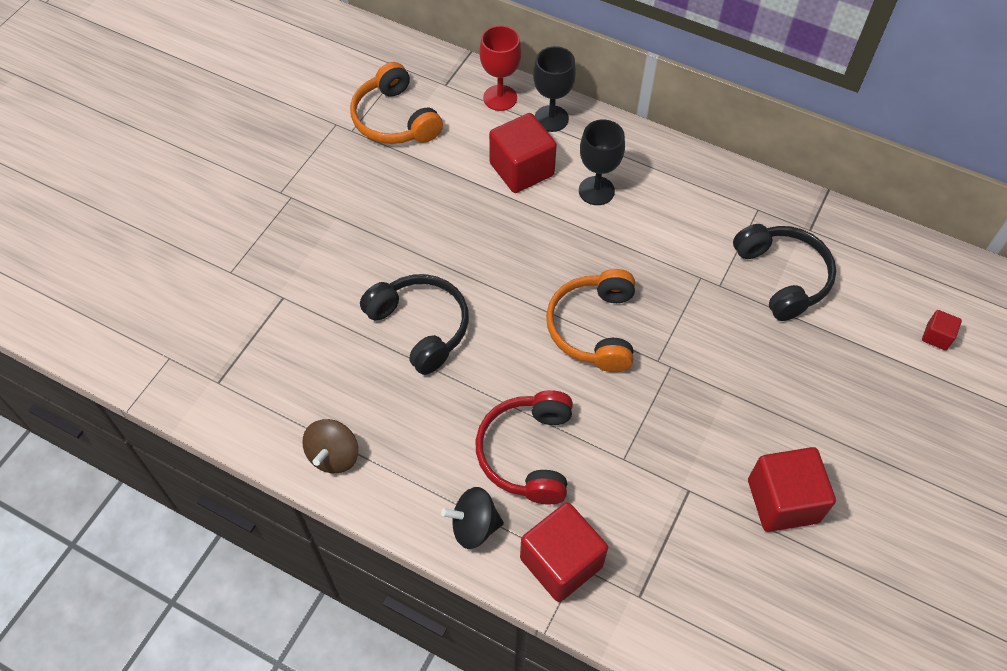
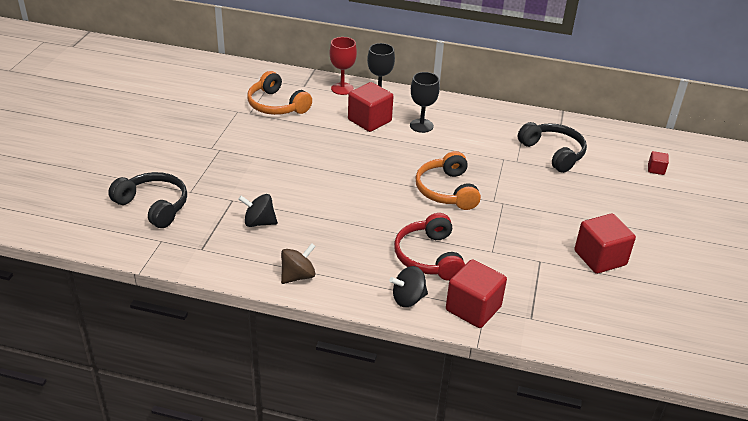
camera: 15 degrees left, 20 degrees down
(308, 346) = (259, 222): none -> black spinning top
(334, 455) = (298, 276): brown spinning top -> brown spinning top turned 135 degrees counterclockwise
(420, 327) = (333, 203): black headphones -> black headphones (153, 206)

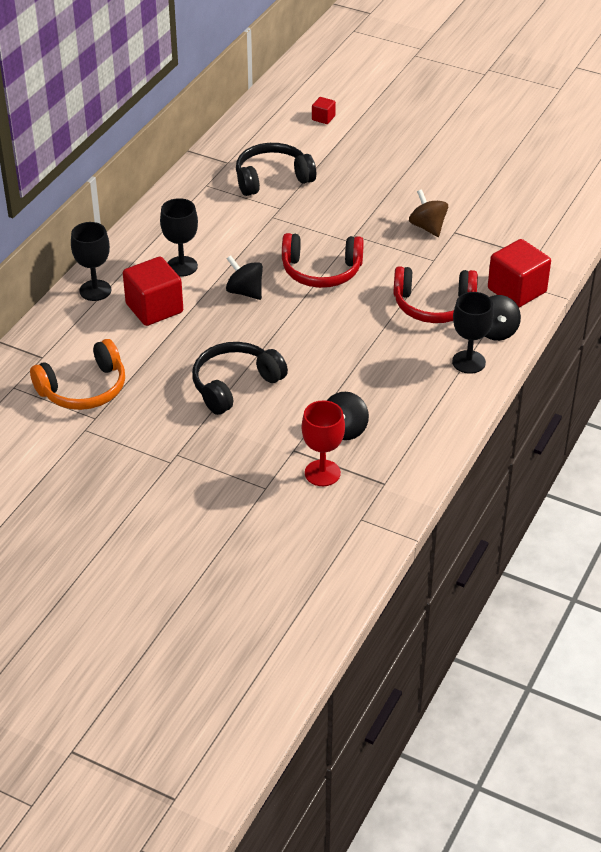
camera: 75 degrees left, 5 degrees up
(153, 206) = (288, 524): black headphones -> black headphones (234, 385)
(298, 276) = (447, 407): brown spinning top -> brown spinning top (427, 227)
(342, 88) = (65, 321): red goblet -> red goblet (322, 473)
(360, 284) = (468, 362): none -> black goblet
(404, 157) = (245, 292): none -> black spinning top
(446, 190) = (321, 271): orange headphones -> red headphones
(600, 258) = (457, 193): red cube -> none

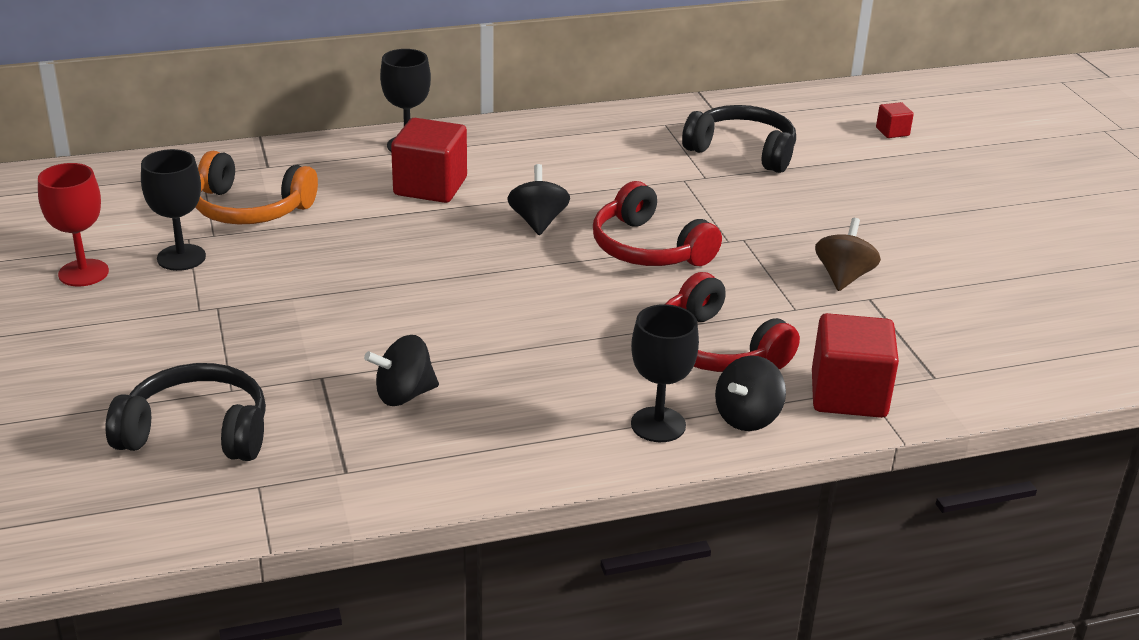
camera: 45 degrees right, 10 degrees down
(182, 266) = (518, 170): black goblet -> black goblet (181, 257)
(234, 385) = (379, 287): black headphones -> black headphones (197, 432)
(322, 473) = (306, 416): red goblet -> red goblet (83, 273)

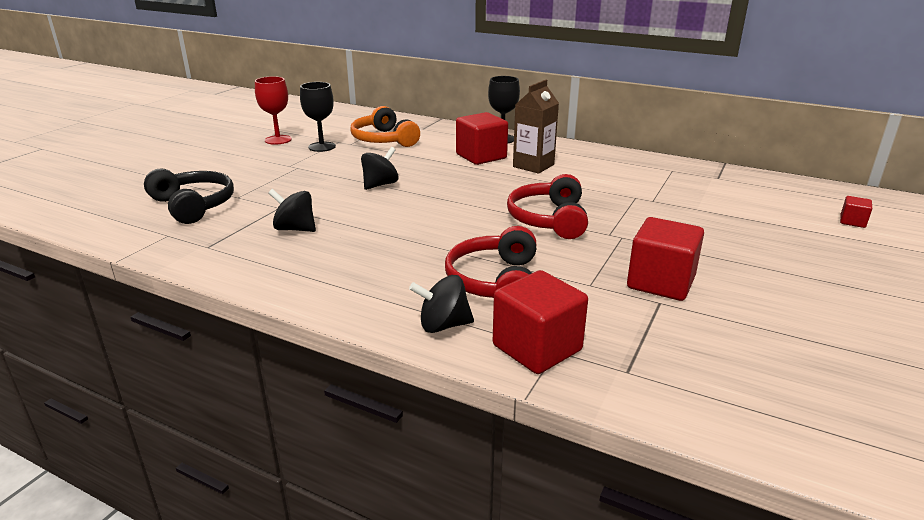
camera: 45 degrees right, 5 degrees down
(514, 176) = (533, 166): none -> brown carton
(538, 221) = (508, 187): black spinning top -> black spinning top (380, 185)
(658, 425) = (384, 302): black goblet -> none
(742, 151) = (704, 196): black headphones -> none
(843, 277) = (660, 282): brown spinning top -> red cube

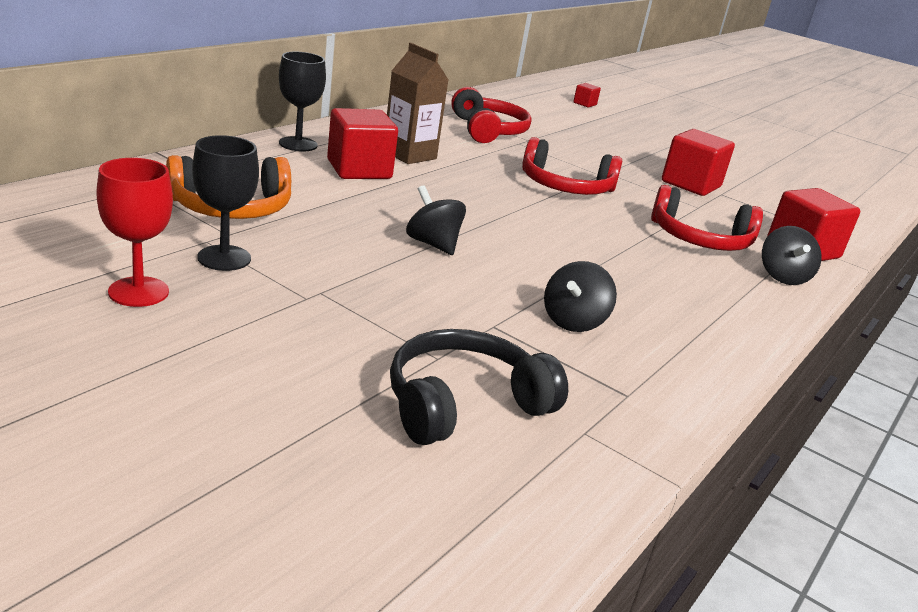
camera: 85 degrees left, 0 degrees up
(646, 184) = (488, 130): none -> red headphones

